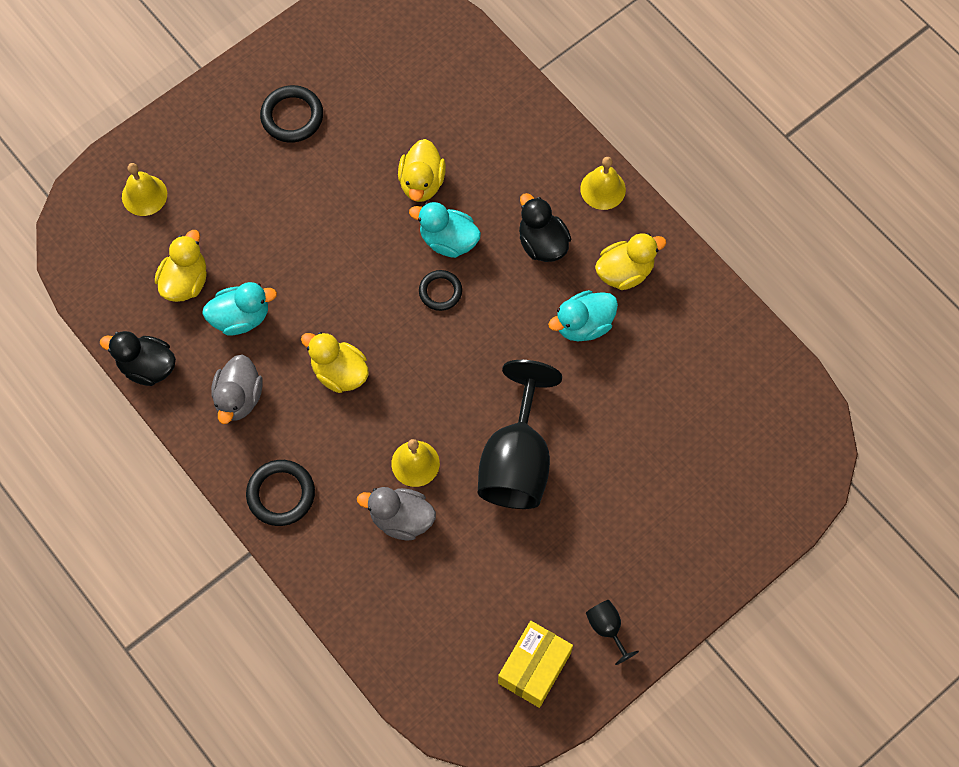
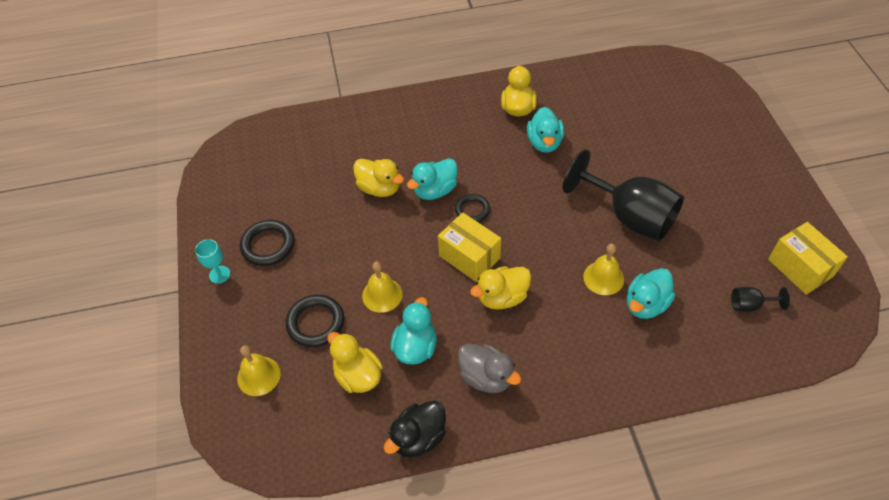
camera: 60 degrees left, 15 degrees down
(235, 93) = (219, 274): none -> turquoise goblet
(281, 494) = (588, 380): black ring -> black ring (315, 323)
(375, 317) = (469, 257): none -> yellow box
(401, 519) = (646, 304): grey duck -> turquoise duck
(542, 243) = (470, 141): black duck -> none
(603, 189) = (451, 97): yellow bell -> yellow bell (382, 295)
(607, 628) = (781, 214): black goblet -> black goblet (750, 305)

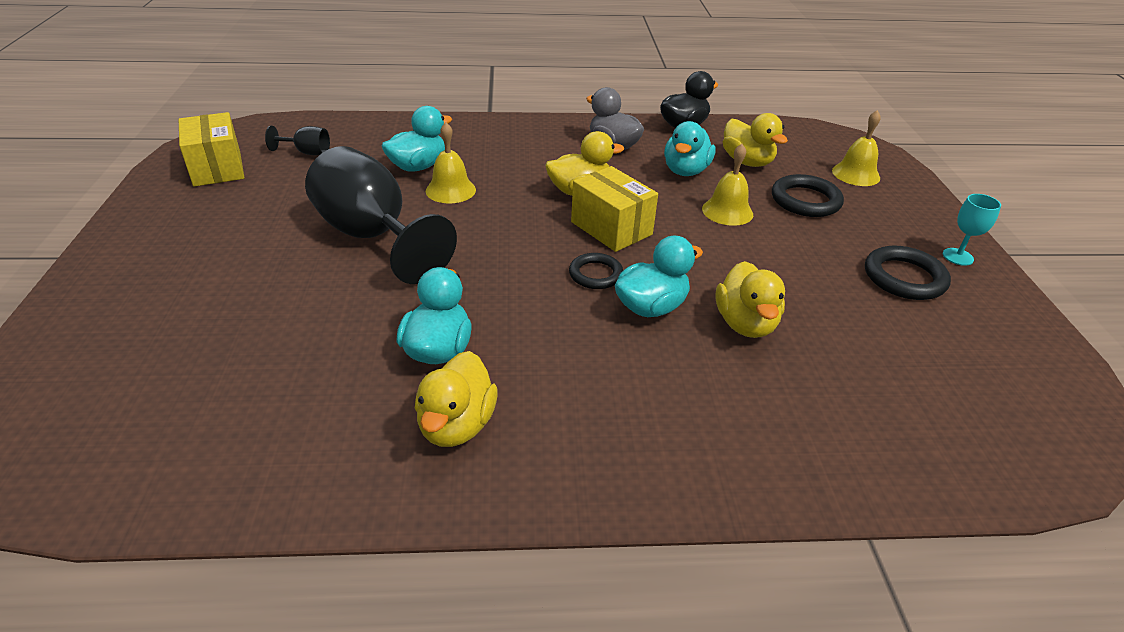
camera: 175 degrees left, 15 degrees down
(379, 188) = (745, 324): yellow duck -> yellow duck turned 135 degrees counterclockwise

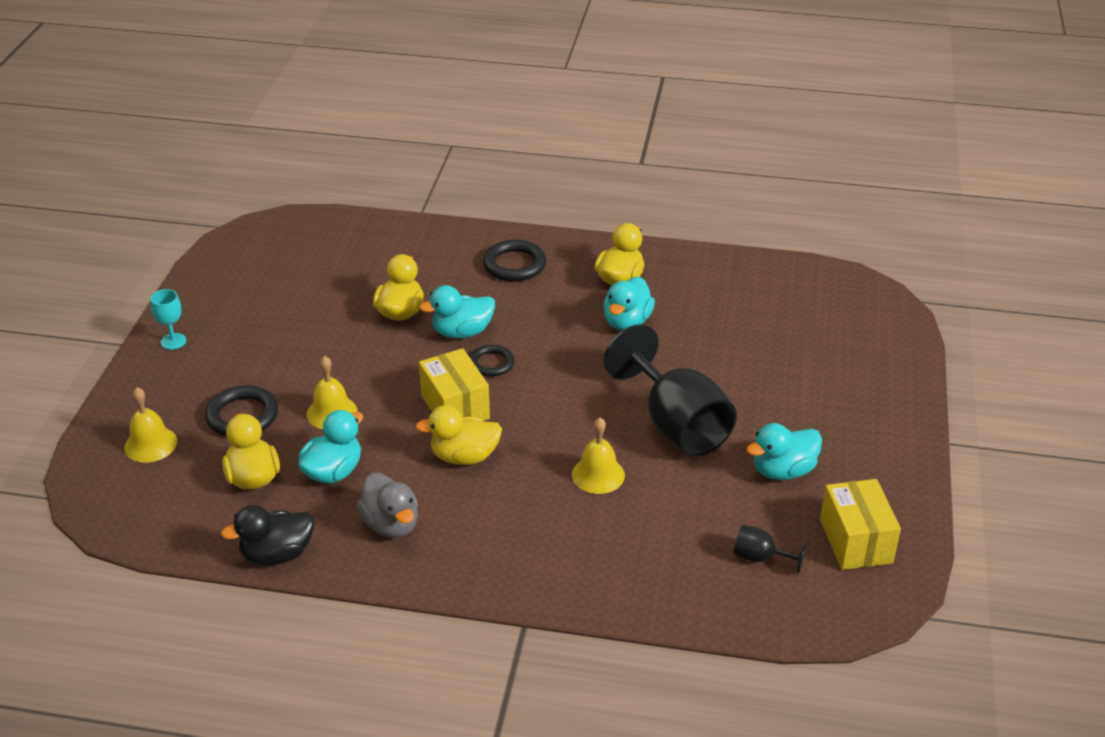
camera: 165 degrees left, 0 degrees up
(418, 166) = (630, 516): turquoise duck -> turquoise duck (783, 471)
(904, 278) = (242, 330): black ring -> black ring (514, 265)

